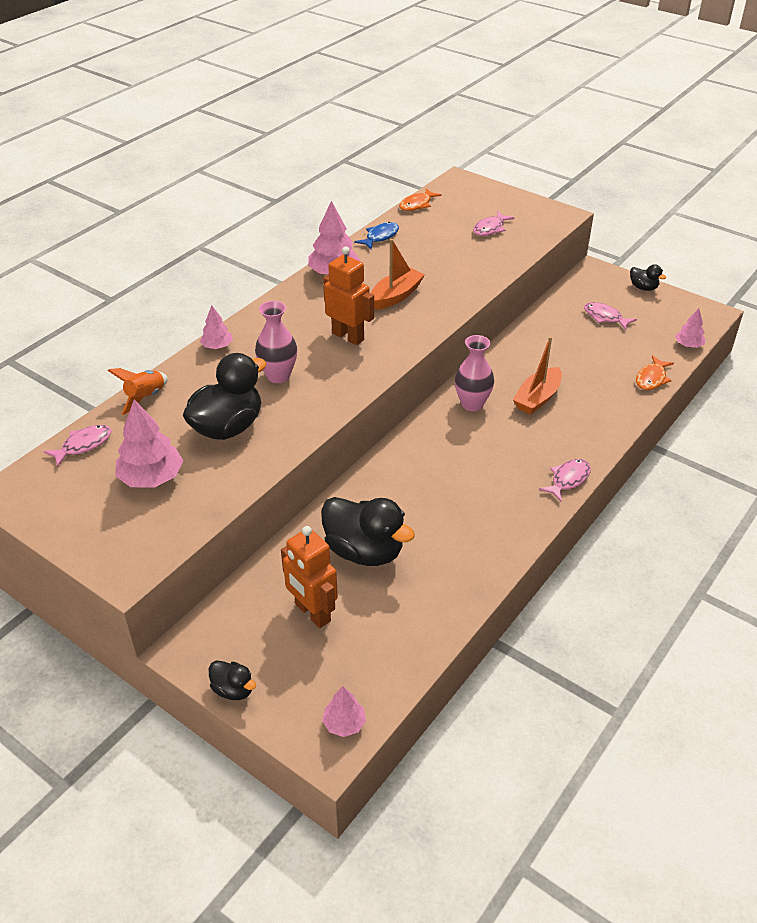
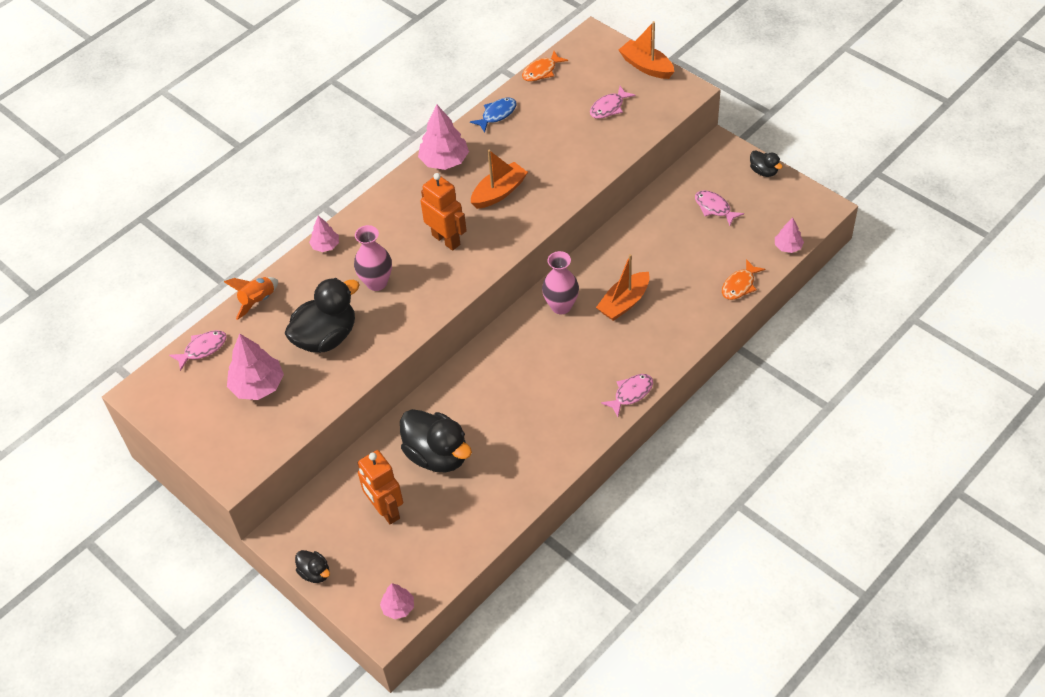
camera: 10 degrees right, 10 degrees up
(517, 199) = (646, 66): none -> orange boat

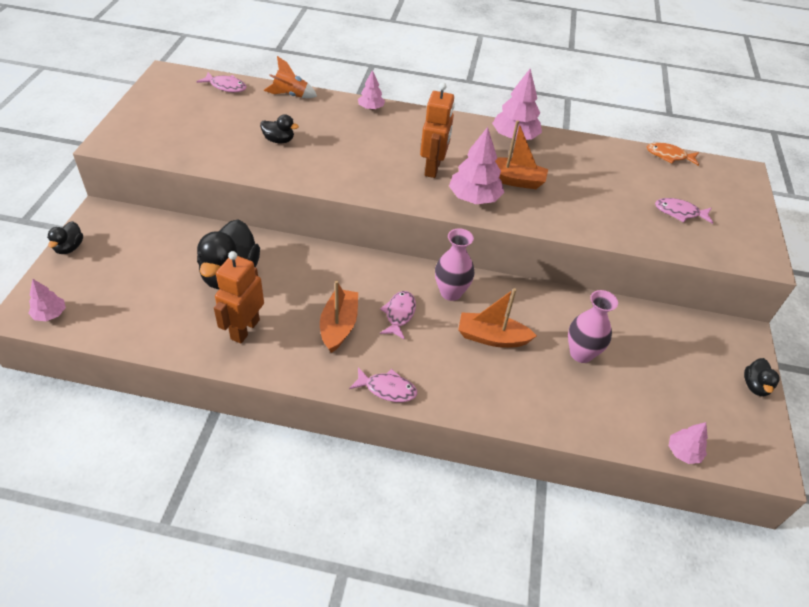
camera: 50 degrees right, 5 degrees down
(258, 385) = (207, 123): pink tree -> pink tree (474, 198)
(326, 337) = (279, 140): black duck -> black duck, size x0.49
(377, 282) = (355, 146): pink vase -> pink vase (581, 353)
(386, 510) = (154, 265): orange robot -> orange robot (245, 329)
(497, 114) = (593, 148): blue fish -> none
(646, 66) = (755, 219): orange boat -> orange boat (339, 326)
(714, 208) = (668, 363): pink fish -> pink fish (399, 314)
(739, 285) = (594, 427): orange fish -> none

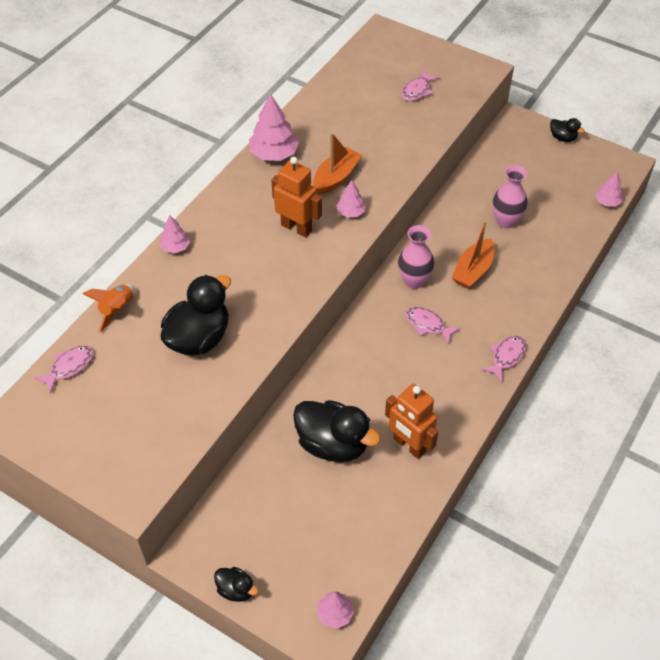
camera: 65 degrees left, 5 degrees up
(279, 140) = (199, 338): black duck -> black duck, size x2.05
(339, 326) = (427, 372): orange boat -> none
(474, 198) = (350, 212): pink tree -> pink tree, size x0.57
(669, 156) = (344, 64): orange fish -> none

